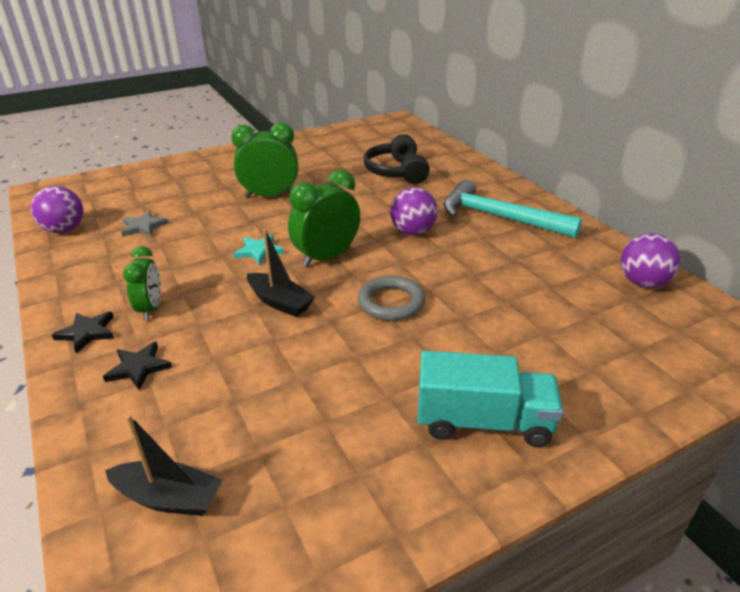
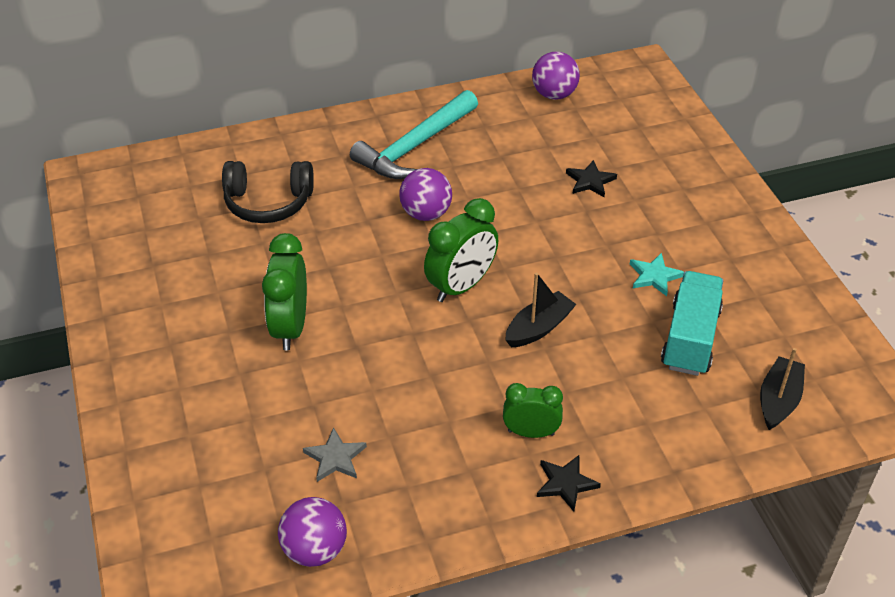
camera: 80 degrees left, 10 degrees up
(138, 367) = (628, 433): black star -> black star (590, 181)
(259, 251) = (433, 341): turquoise star -> turquoise star (654, 276)
(326, 257) = (461, 286): green clock -> green clock turned 105 degrees counterclockwise
(391, 302) = (554, 249): grey ring -> none
(483, 422) = (711, 224): turquoise truck -> turquoise truck (690, 338)

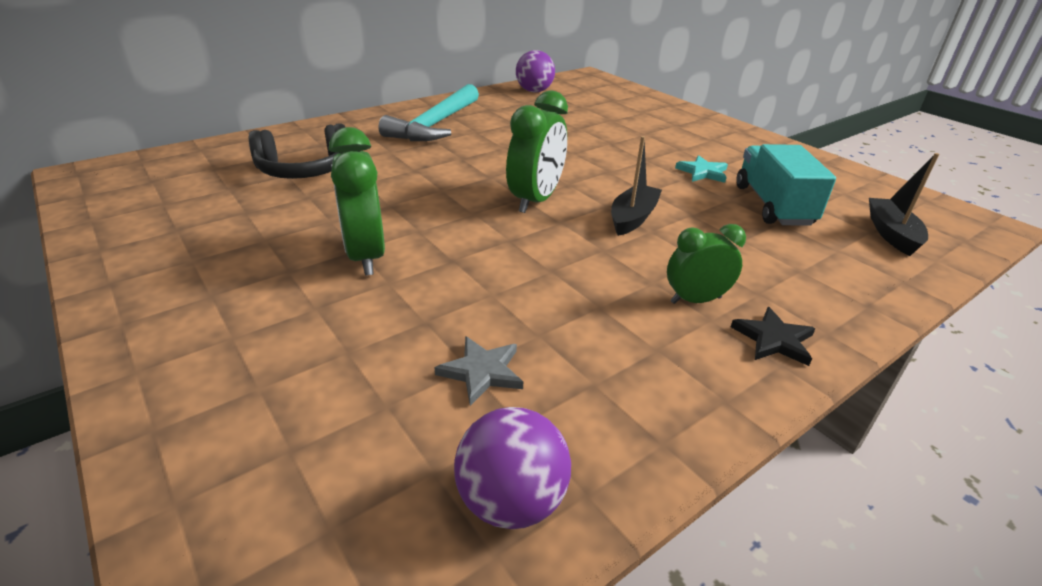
camera: 20 degrees left, 10 degrees down
(426, 214) = (470, 160): purple ball -> none
(590, 181) = (600, 128): black star -> none

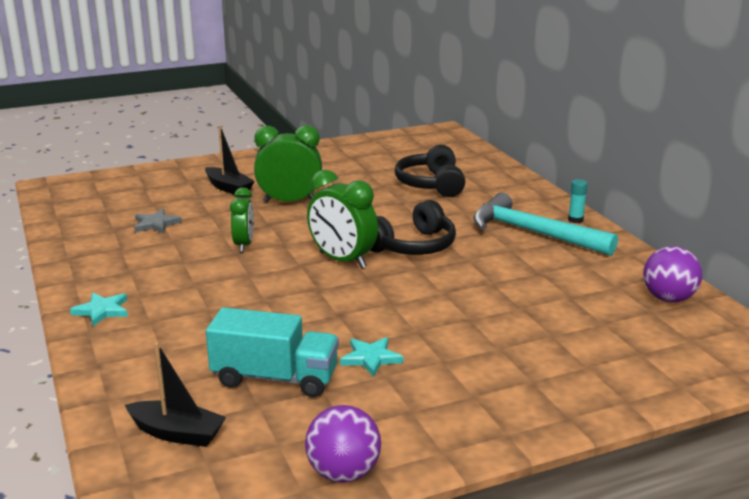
camera: 105 degrees right, 10 degrees down
(402, 111) = (575, 220): none -> turquoise glue stick
(485, 169) = (413, 246): none -> black headphones
(511, 501) = (76, 223): purple ball -> purple ball (343, 473)
(633, 218) = (290, 296): black boat -> black boat (229, 188)
(695, 300) = (163, 295): green clock -> green clock (244, 245)
(773, 339) = (102, 311): black star -> turquoise star

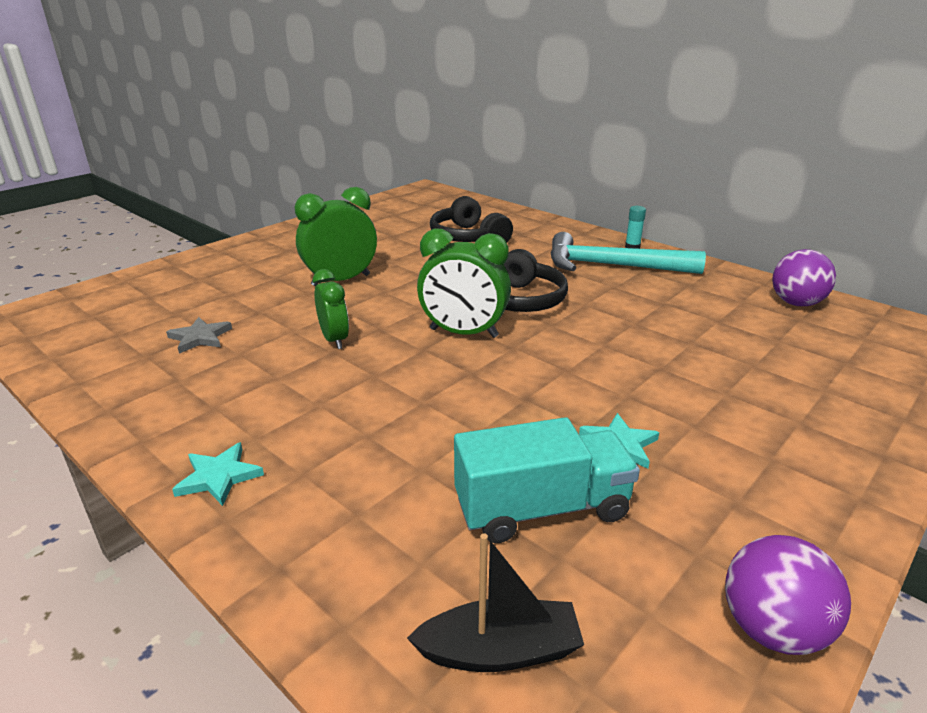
camera: 25 degrees left, 5 degrees up
(229, 188) = (256, 278): black boat -> none

